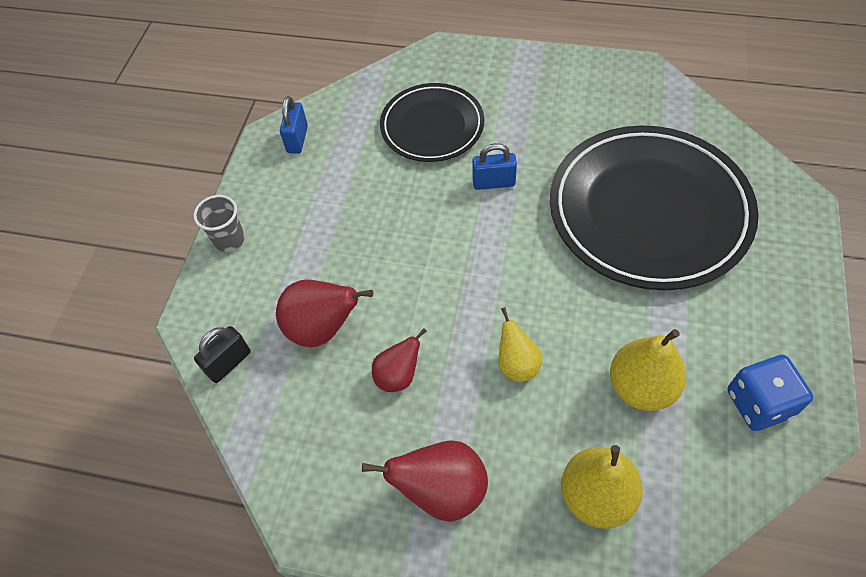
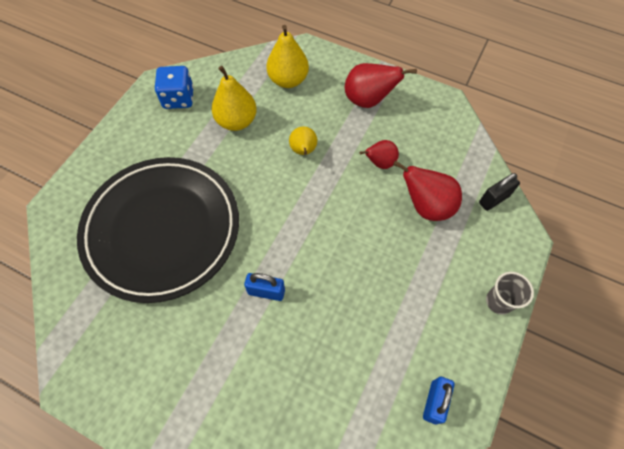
camera: 170 degrees left, 5 degrees up
(432, 126) = (299, 375): black plate -> none

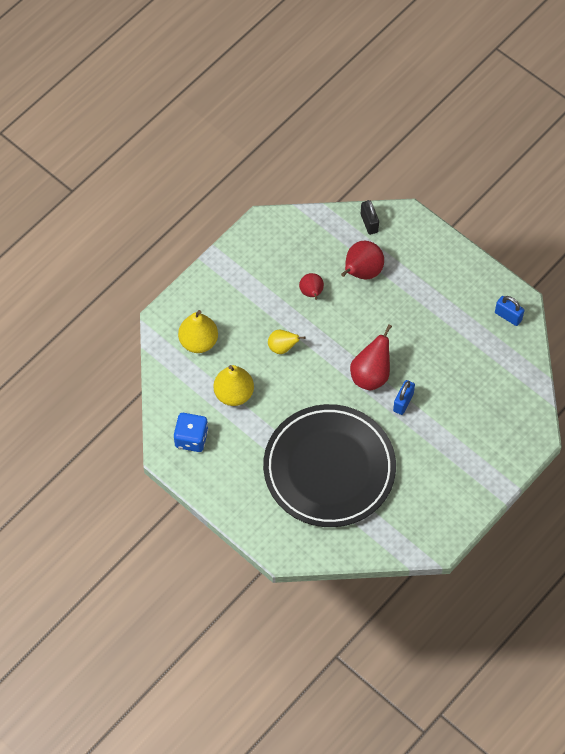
camera: 75 degrees left, 0 degrees up
(368, 100) = (243, 282): red pear -> red pear (371, 375)
(499, 301) = (451, 252): grey cup -> none

